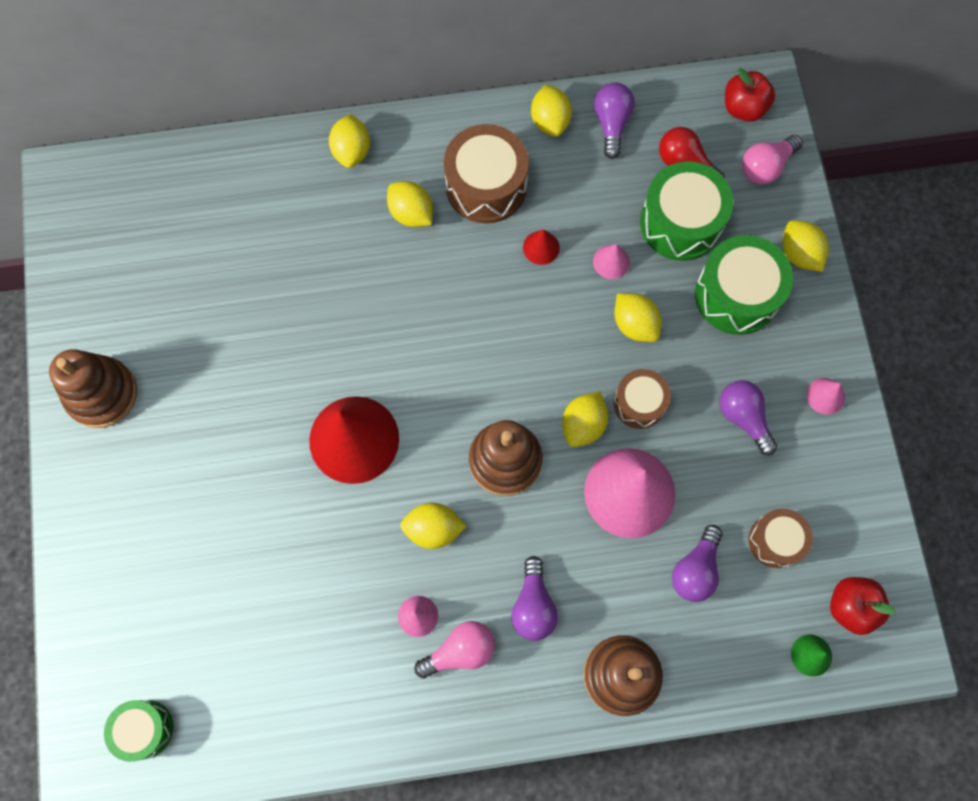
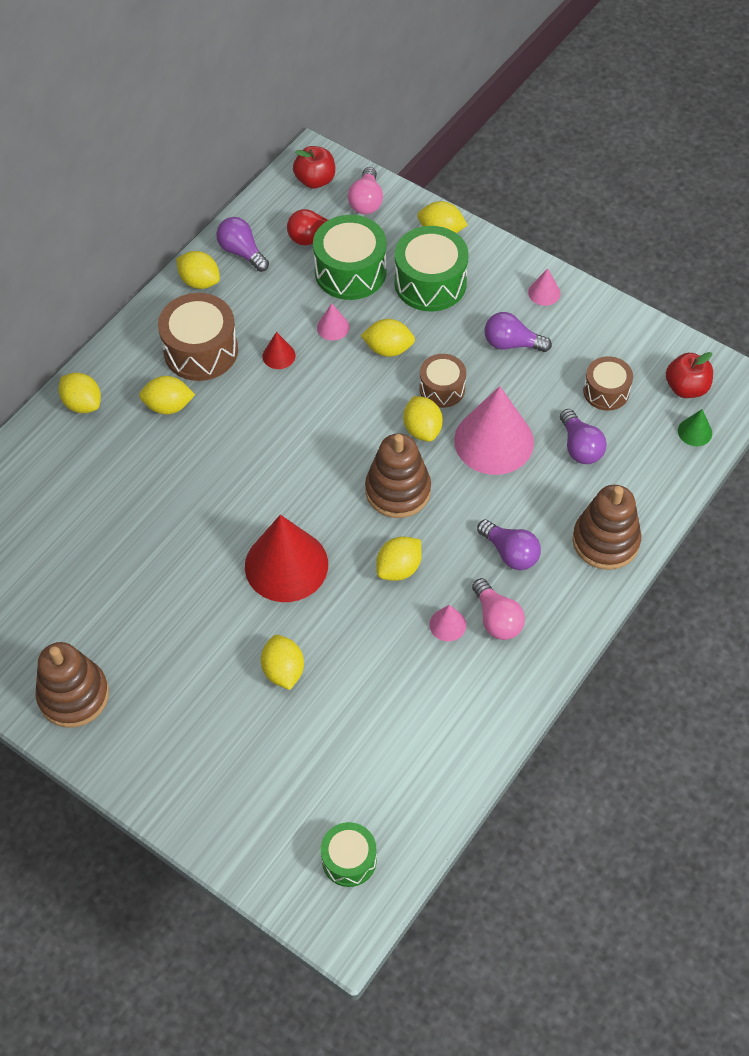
camera: 45 degrees left, 15 degrees down
(260, 526) = (283, 670): none -> yellow lemon
(460, 651) = (497, 619): pink light bulb -> pink light bulb turned 135 degrees clockwise

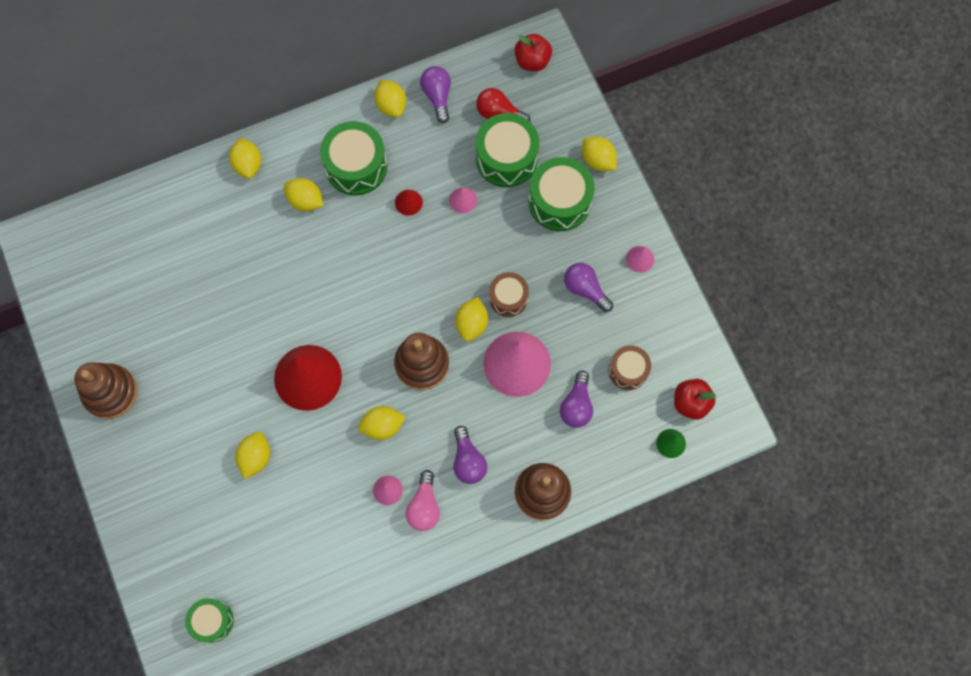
camera: 30 degrees right, 15 degrees up
(201, 350) = (356, 166): brown drum -> green drum
(366, 201) = (559, 101): pink light bulb -> none
(388, 349) = (491, 242): yellow lemon -> none

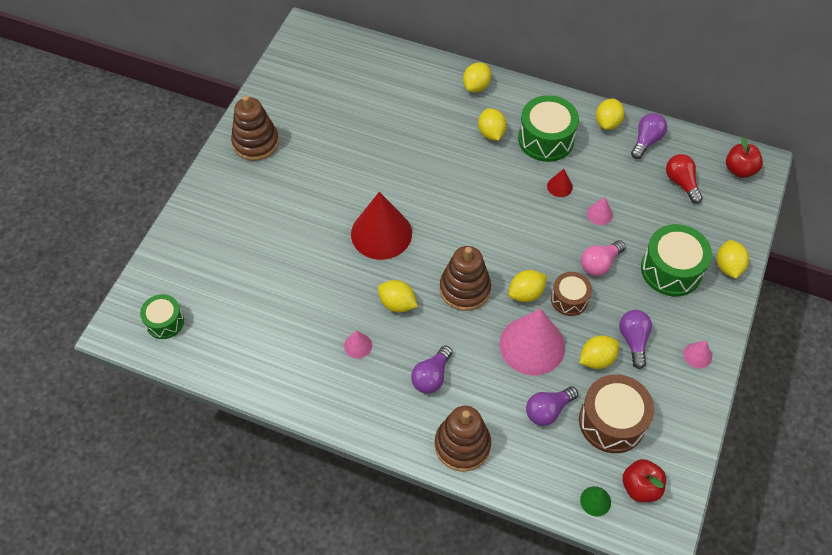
camera: 45 degrees right, 15 degrees down
(255, 457) = (297, 251): yellow lemon -> yellow lemon (596, 359)
(424, 506) = (371, 378): pink light bulb -> pink light bulb (599, 264)
(506, 158) = (658, 213): green drum -> none
(628, 370) = (612, 421): brown drum -> brown drum, size x1.65

